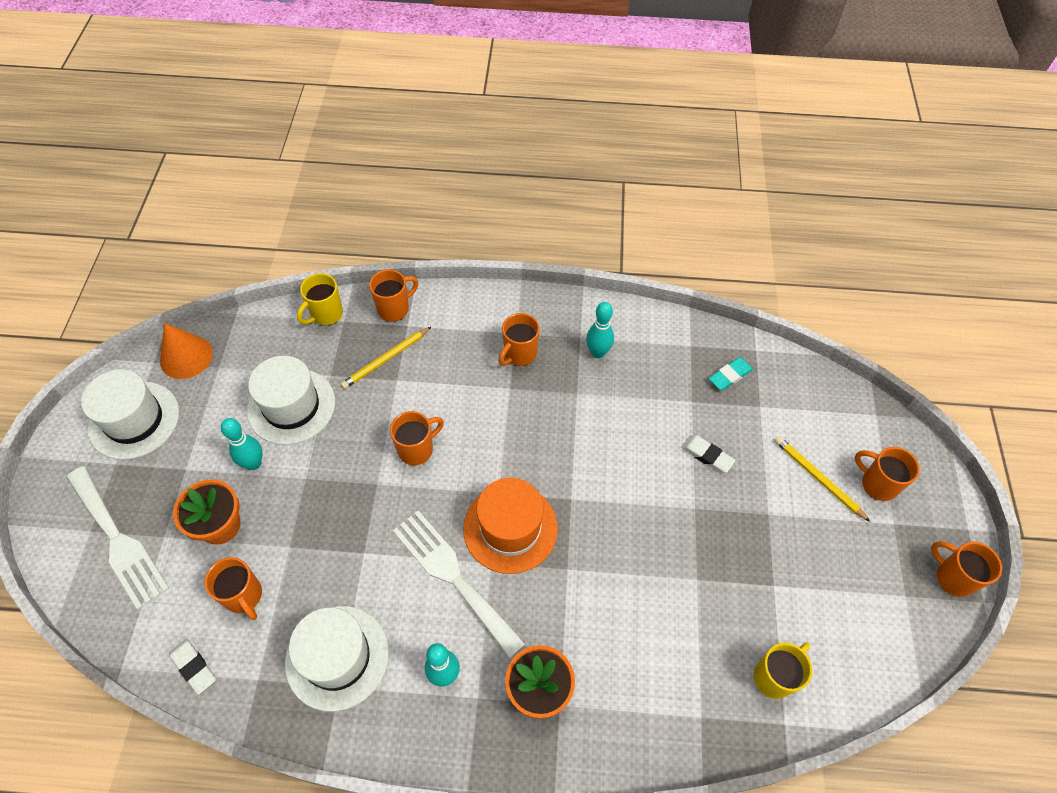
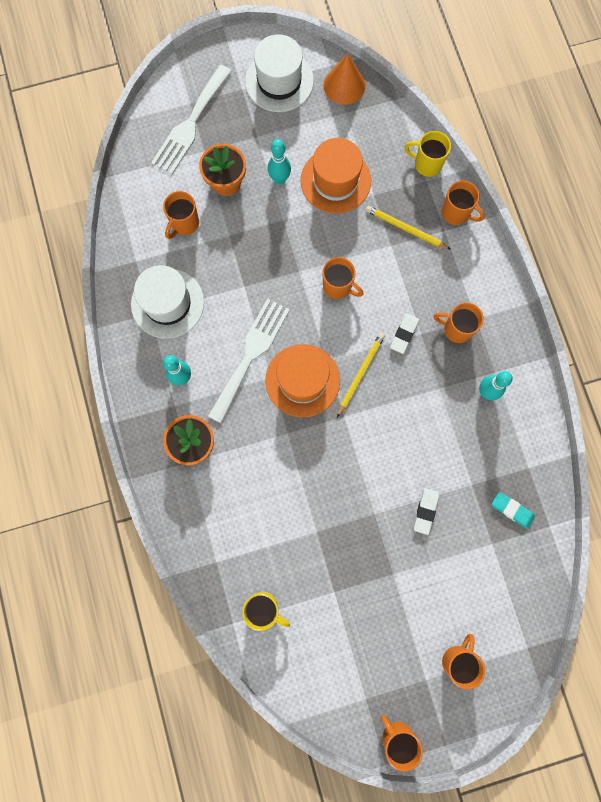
camera: 70 degrees right, 20 degrees up
(193, 667) = (129, 218): white eraser -> white eraser (404, 334)
(291, 406) = (335, 181): white hat -> orange hat
(818, 478) = (442, 608): yellow pencil -> yellow pencil (360, 373)
(953, 577) = (397, 736): orange mug -> orange mug turned 60 degrees counterclockwise

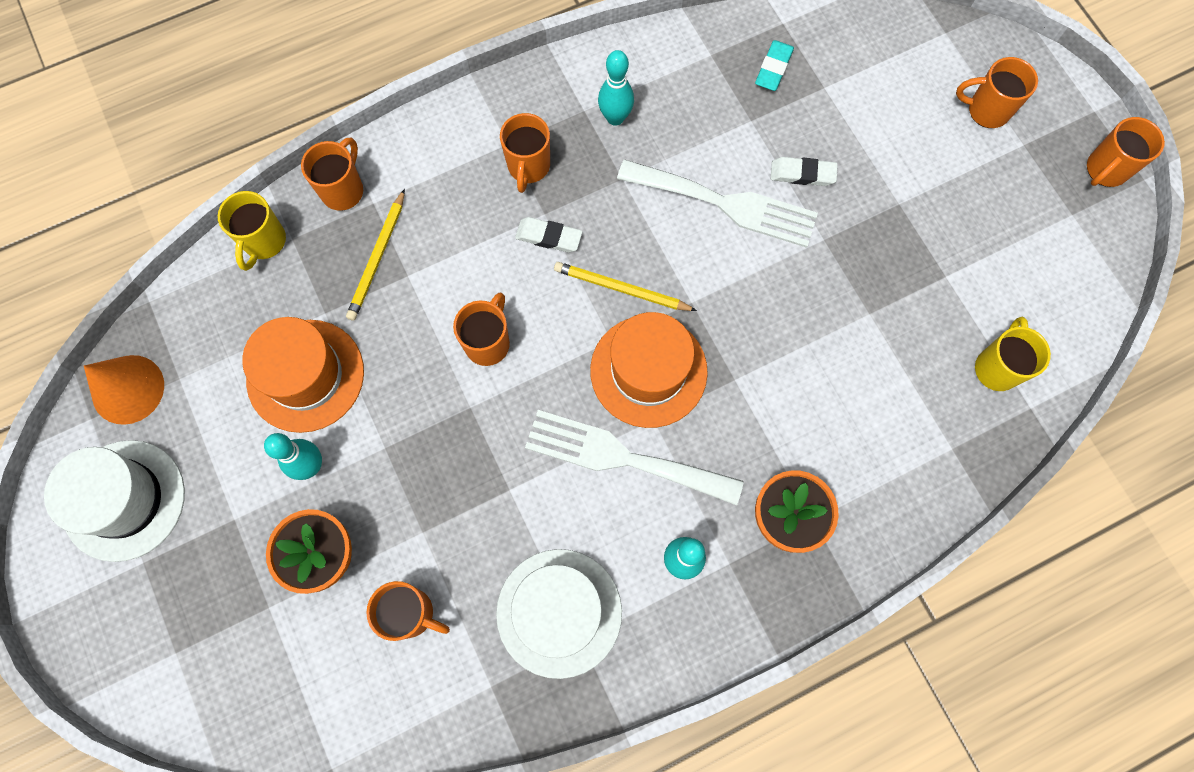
camera: 100 degrees left, 5 degrees down
(190, 124) = (218, 643): white fork -> white fork (725, 204)

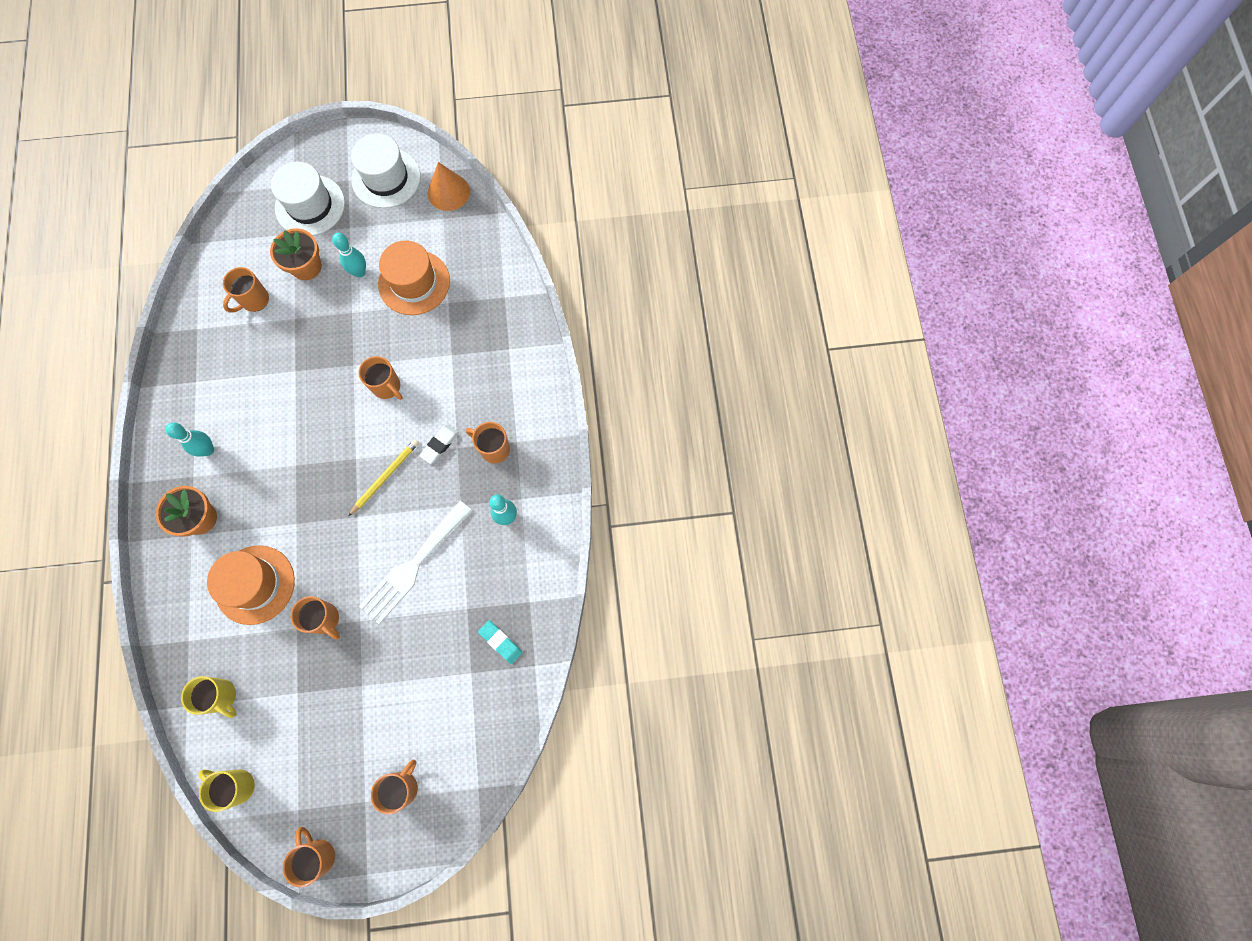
camera: 110 degrees right, 0 degrees up
(264, 242) = (509, 281): yellow mug -> yellow mug (237, 785)
(343, 190) = (525, 334): orange mug -> orange mug (325, 619)
(377, 258) = (470, 341): yellow pencil -> none
(559, 612) = (215, 375): white hat -> white hat (310, 205)
(623, 457) = (282, 439): white fork -> none
(648, 371) = (326, 473): orange hat -> orange hat (255, 584)
(802, 174) = (412, 627): white eraser -> none

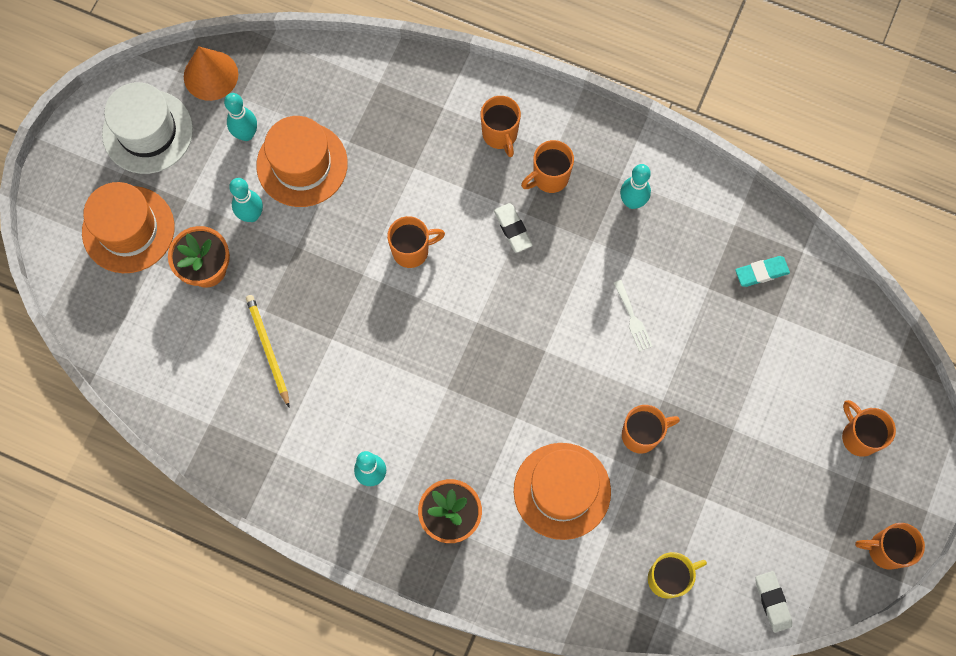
camera: 60 degrees left, 0 degrees up
(237, 785) = (772, 602): yellow mug -> white eraser
(254, 300) = (214, 344): orange mug -> orange mug (500, 135)
(310, 205) = (128, 229): white hat -> orange hat
(385, 476) = (516, 301): yellow pencil -> yellow pencil (268, 349)
(413, 565) = (633, 319): white fork -> white fork, size x0.44
(417, 237) = (246, 134): none -> turquoise bowling pin

